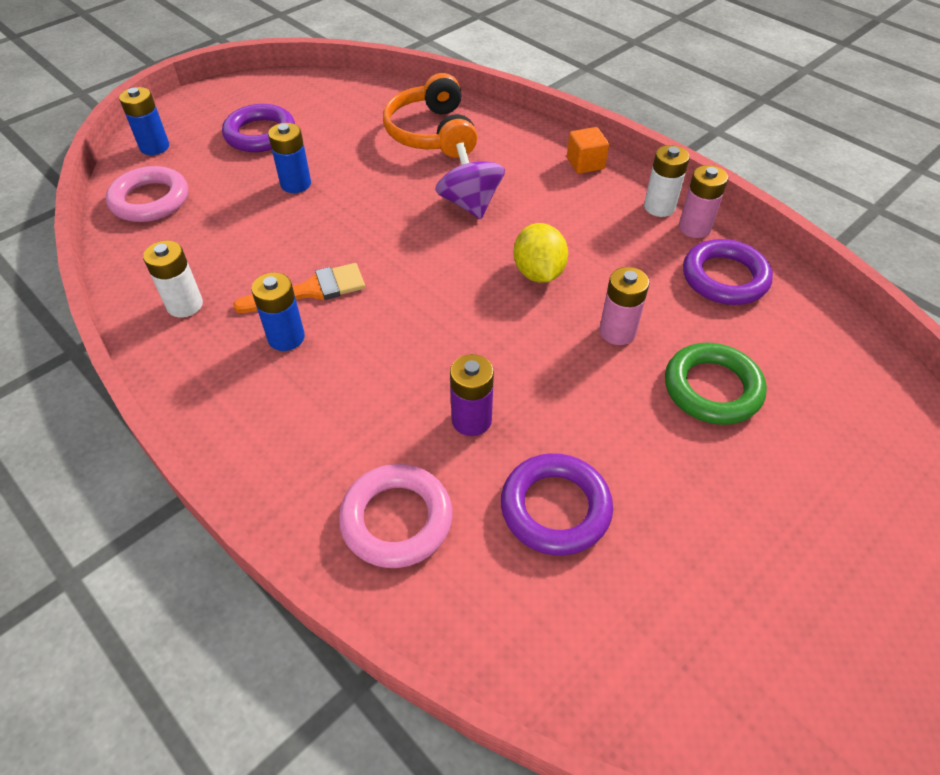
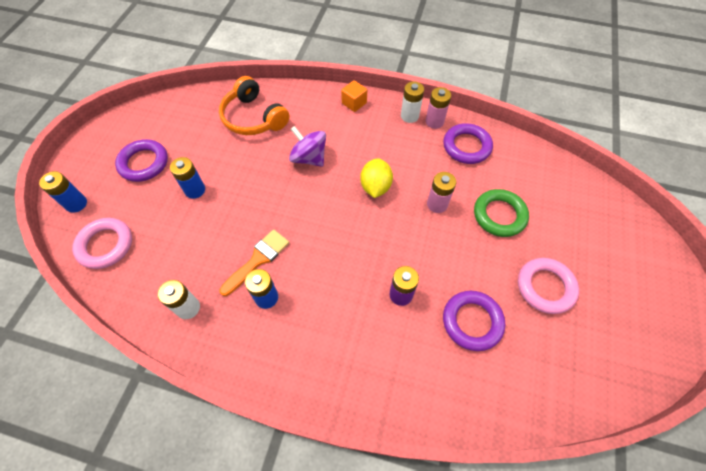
camera: 30 degrees left, 10 degrees up
(396, 519) = (403, 373): pink ring -> pink ring (545, 287)
(538, 273) = (375, 187): yellow lemon -> yellow lemon turned 45 degrees clockwise

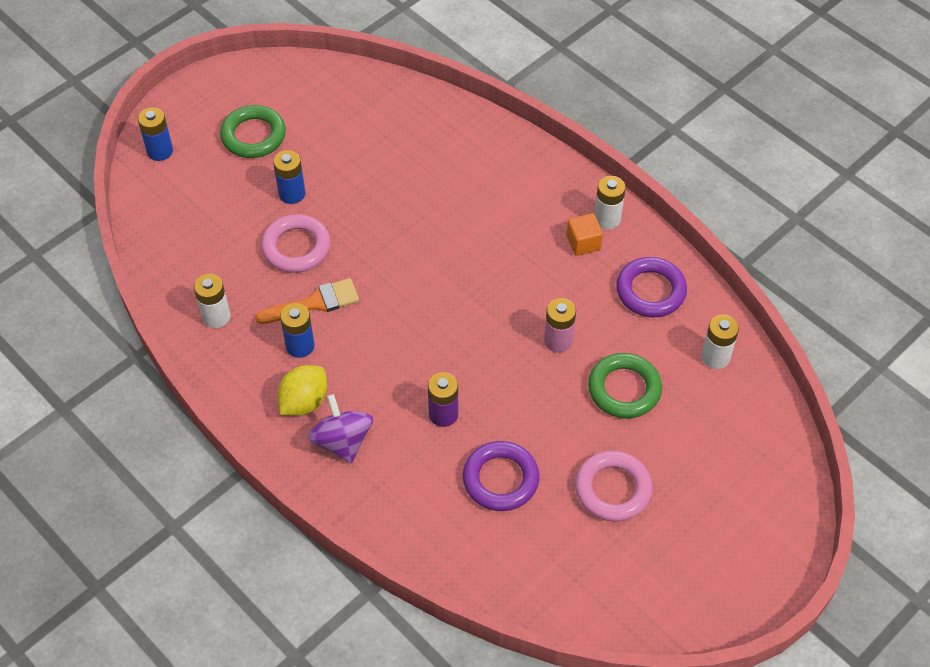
camera: 30 degrees right, 5 degrees down
(105, 245) = (168, 211): pink ring -> pink ring (296, 247)
(144, 163) = (253, 136): purple ring -> green ring
(253, 118) = (410, 135): orange headphones -> none
(309, 158) = (444, 215): purple spinning top -> purple spinning top (342, 441)
(354, 103) = (547, 170): orange cube -> orange cube (583, 243)
(375, 187) = (499, 286): yellow lemon -> yellow lemon (304, 402)
(434, 122) = (634, 241): pink battery -> none
(533, 168) = (715, 357): none -> white battery

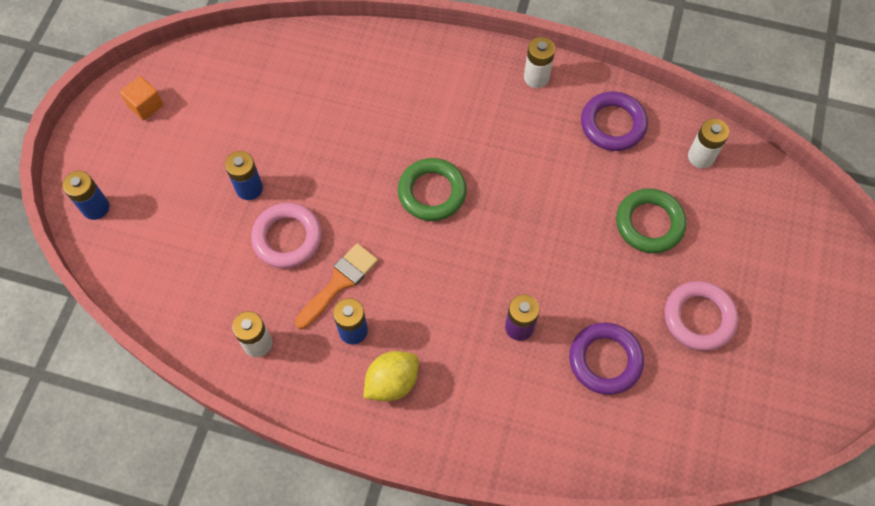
camera: 30 degrees left, 10 degrees up
(253, 136) = (176, 149): green ring -> green ring (432, 192)
(304, 402) = (392, 382): yellow lemon -> yellow lemon turned 45 degrees clockwise
(342, 441) = (450, 401): purple spinning top -> none
(558, 341) = (569, 208): pink battery -> none
(583, 243) = (531, 108): orange cube -> orange cube (145, 105)

